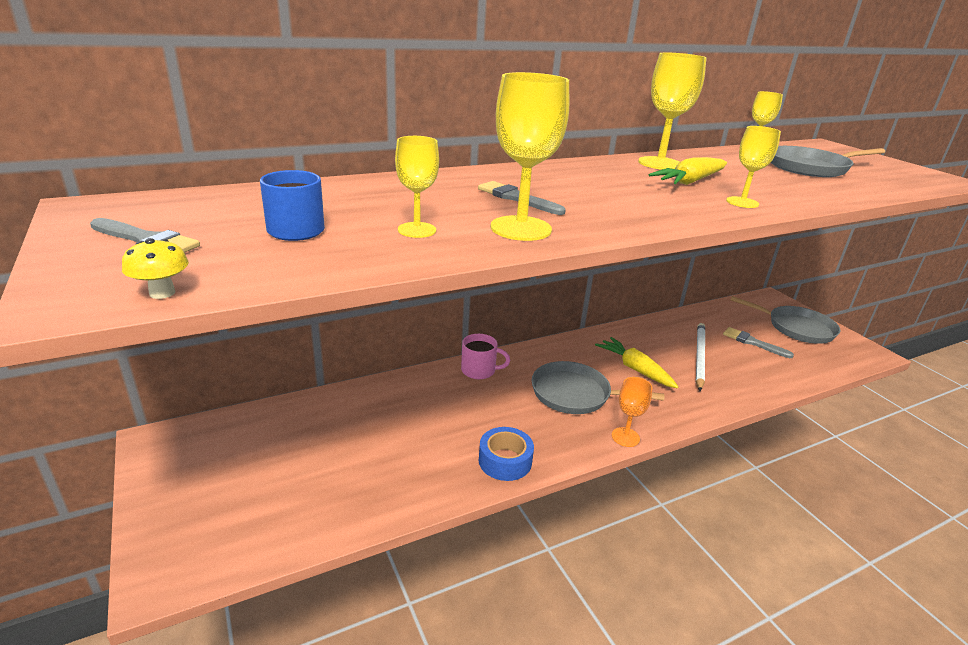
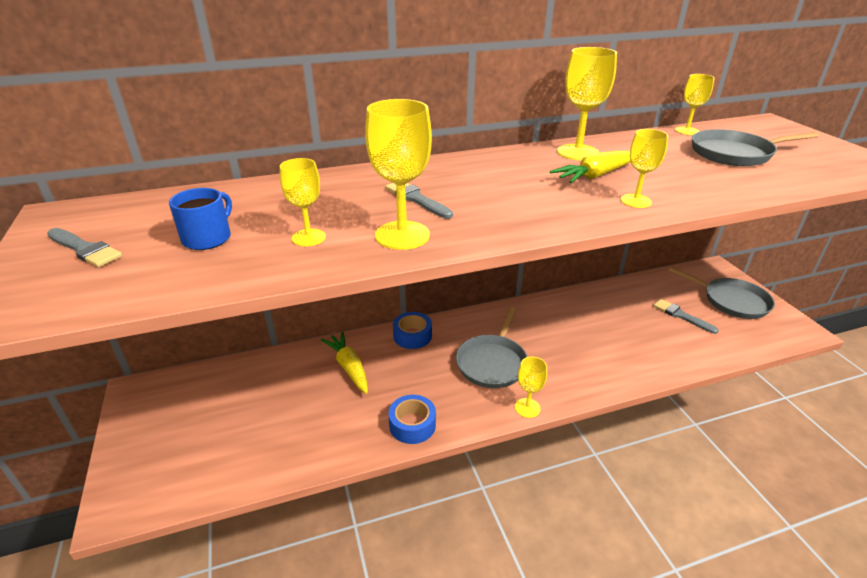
camera: 10 degrees right, 5 degrees up
(162, 293) = (74, 306): yellow mushroom -> none
(479, 370) = (412, 336): pink mug -> blue tape
(575, 394) = (492, 363): grey pan -> grey pan turned 90 degrees counterclockwise
(625, 437) = (527, 408): orange goblet -> yellow goblet
(635, 369) = (556, 339): yellow carrot -> yellow carrot (349, 367)
(699, 357) = (622, 329): white pencil -> none

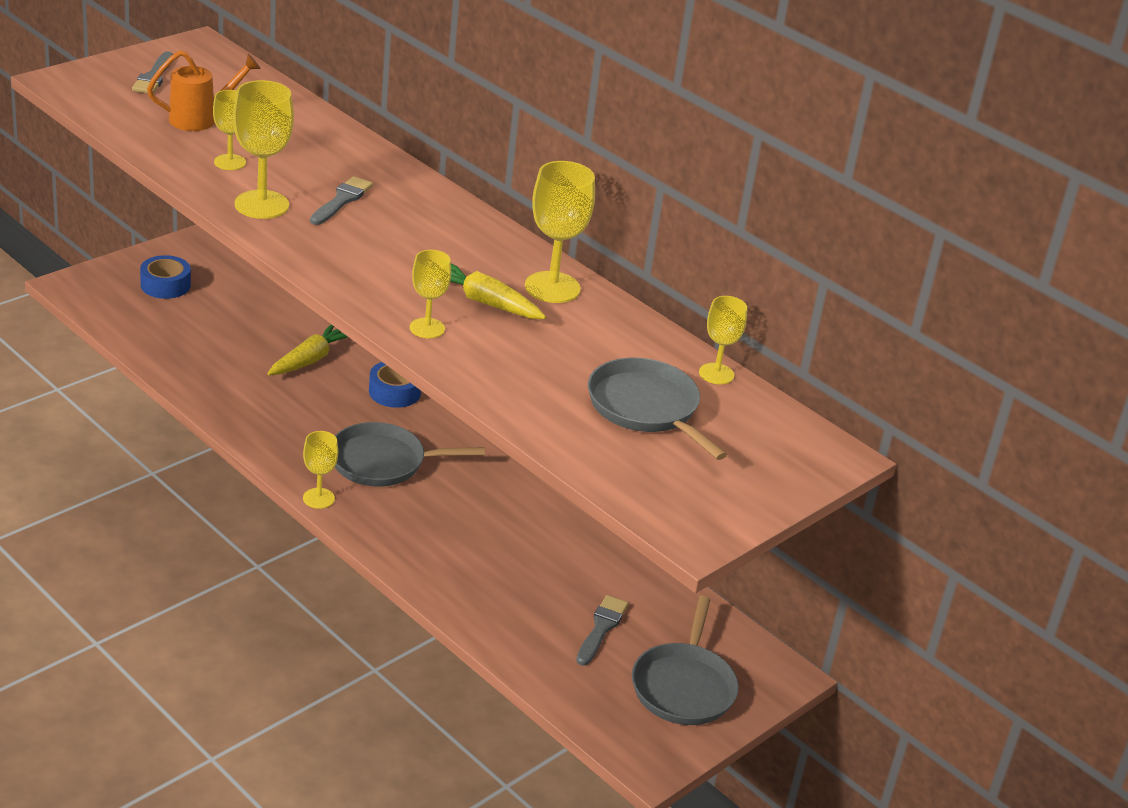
camera: 60 degrees right, 0 degrees up
(208, 238) = (201, 119): blue mug -> orange watering can
(412, 425) = (248, 421): blue tape -> blue tape (165, 285)

